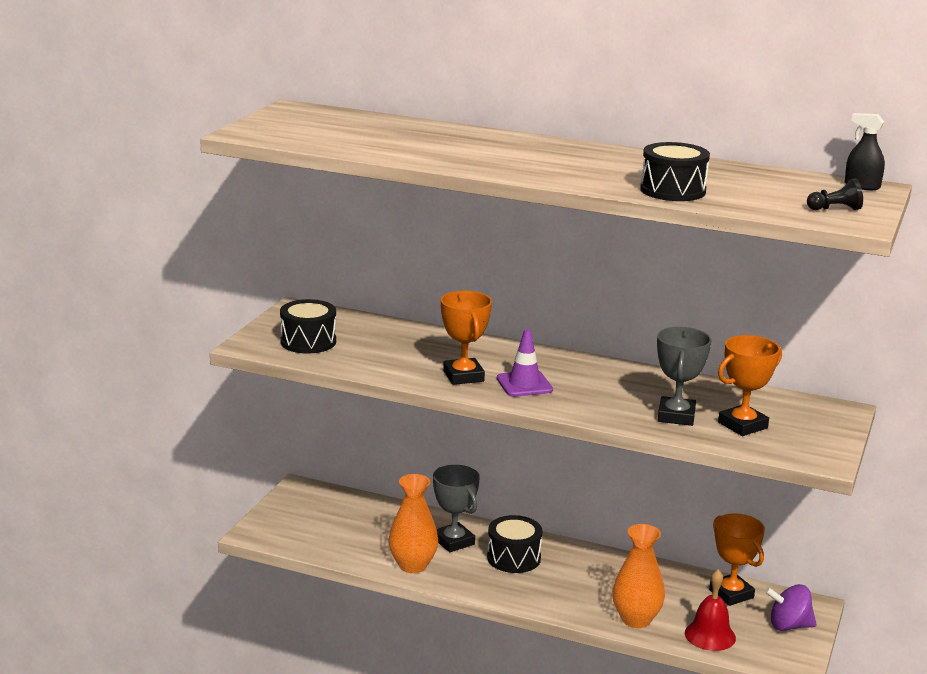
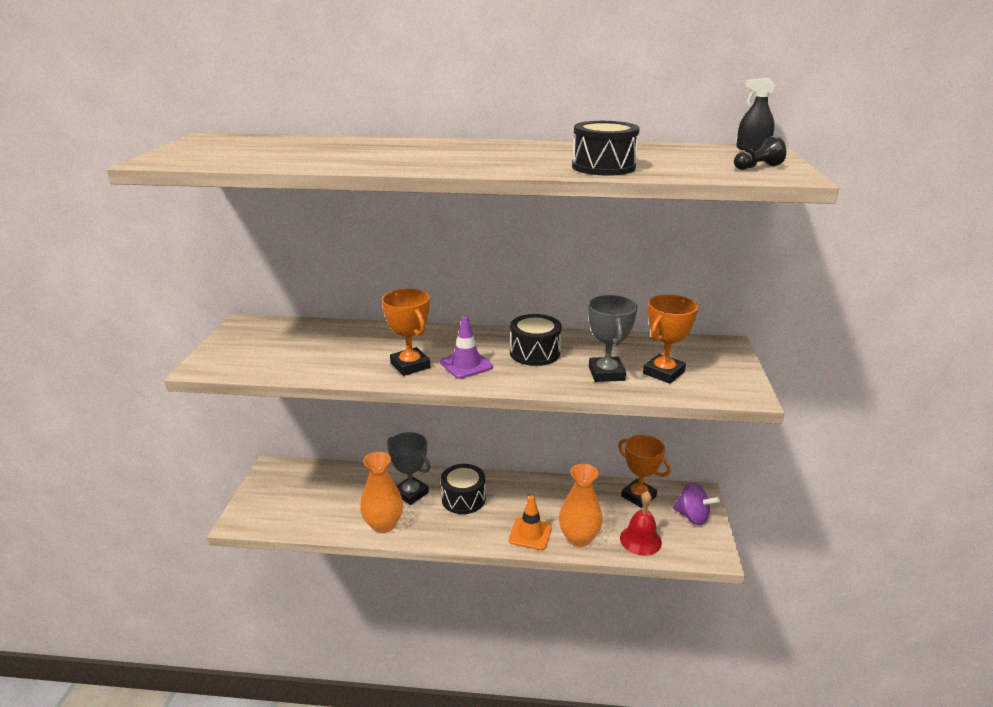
camera: 15 degrees left, 5 degrees up
(308, 341) = (259, 354): black drum -> black drum (534, 353)
(579, 605) = (530, 534): none -> orange traffic cone
(788, 626) = (692, 516): purple spinning top -> purple spinning top turned 135 degrees counterclockwise

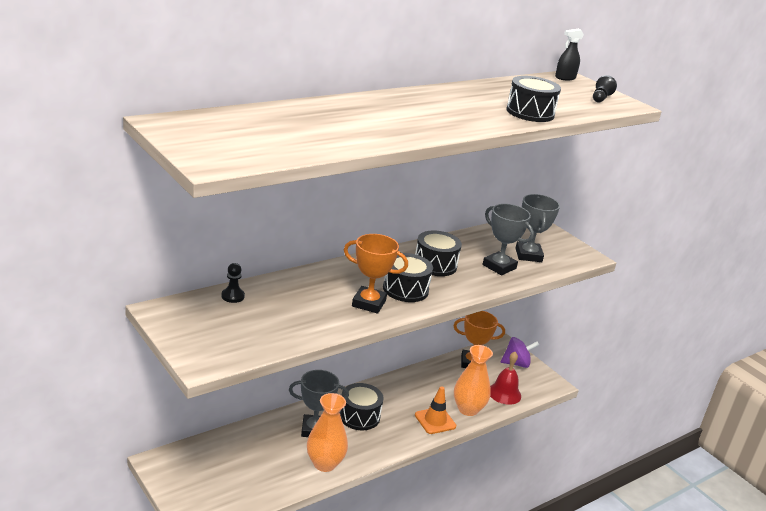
camera: 45 degrees left, 0 degrees up
(310, 328) = (233, 296): none -> black pawn
(466, 365) = (405, 289): purple traffic cone -> black drum
(663, 373) = (528, 255): orange trophy -> grey trophy

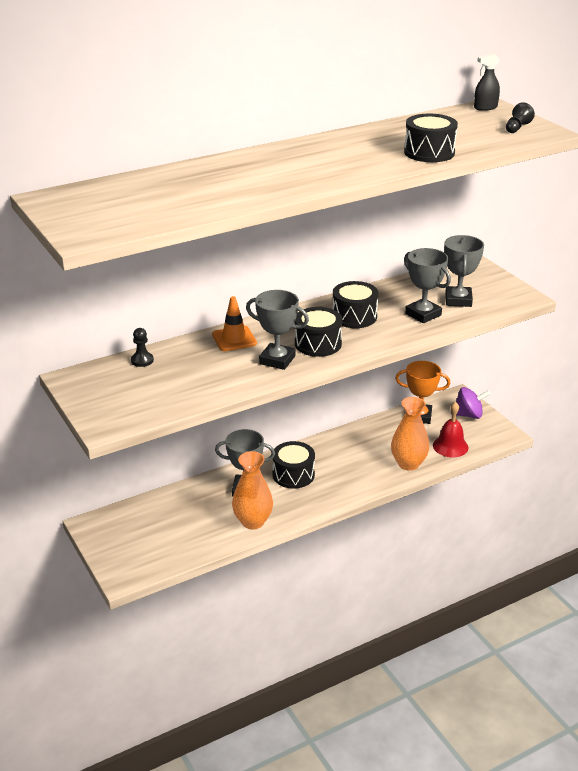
camera: 10 degrees right, 5 degrees up
(369, 303) = (277, 360): orange trophy -> grey trophy
(435, 421) = (371, 476): orange traffic cone -> orange traffic cone (234, 339)

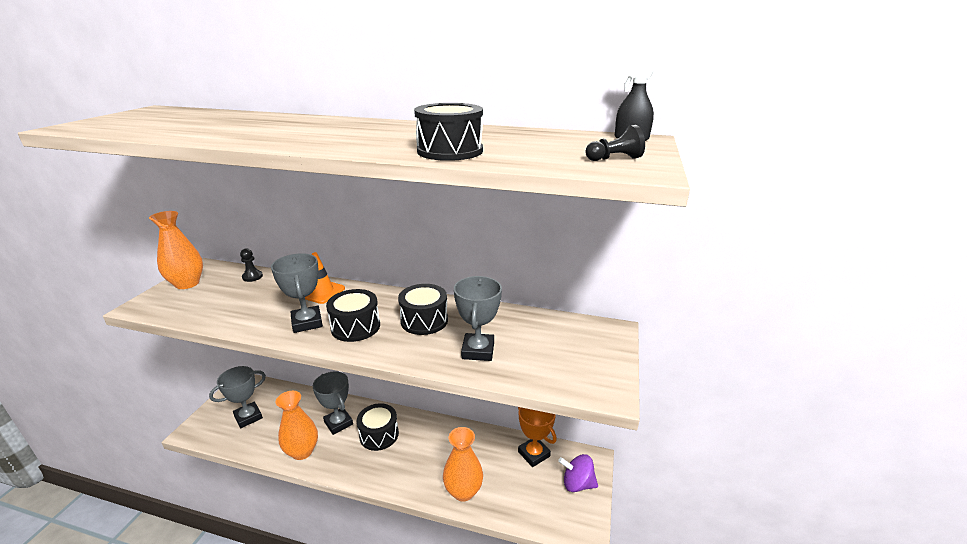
camera: 45 degrees right, 5 degrees down
(95, 394) = (187, 283): none -> orange vase
(450, 446) = (519, 502): red bell -> none
(458, 300) = (534, 356): grey trophy -> grey trophy (248, 417)
(468, 415) = (577, 484): purple spinning top -> purple spinning top turned 150 degrees clockwise

